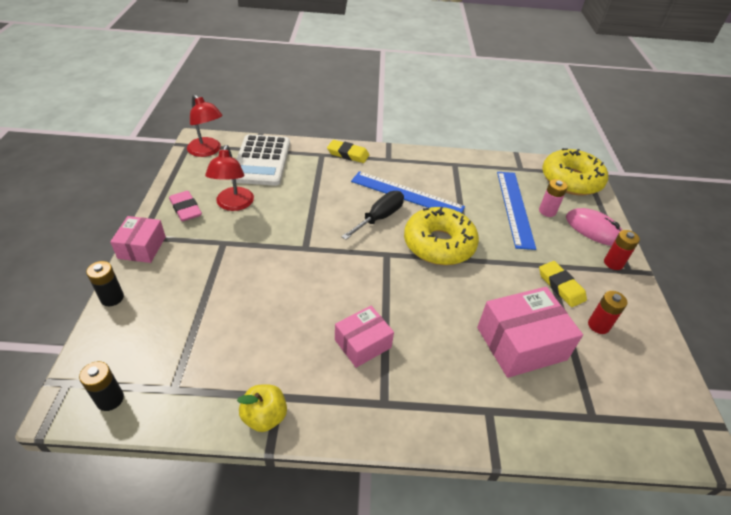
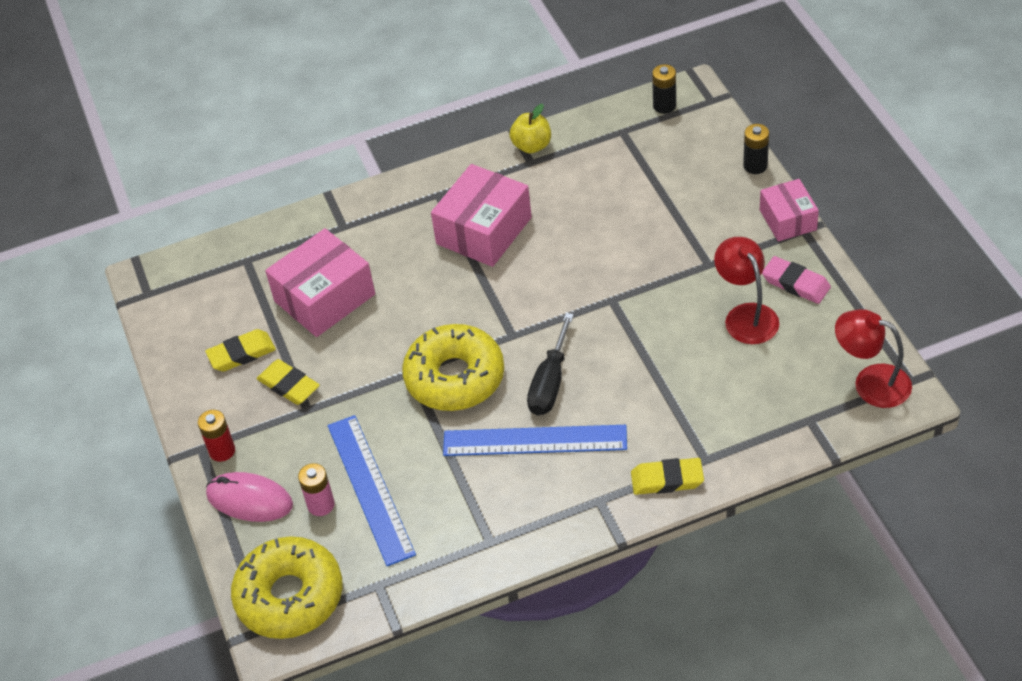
camera: 165 degrees right, 5 degrees up
(262, 161) = (779, 402): white calculator -> none
(363, 343) = (483, 231): pink box -> pink box, size x1.62
(598, 325) = (241, 354): red battery -> yellow eraser

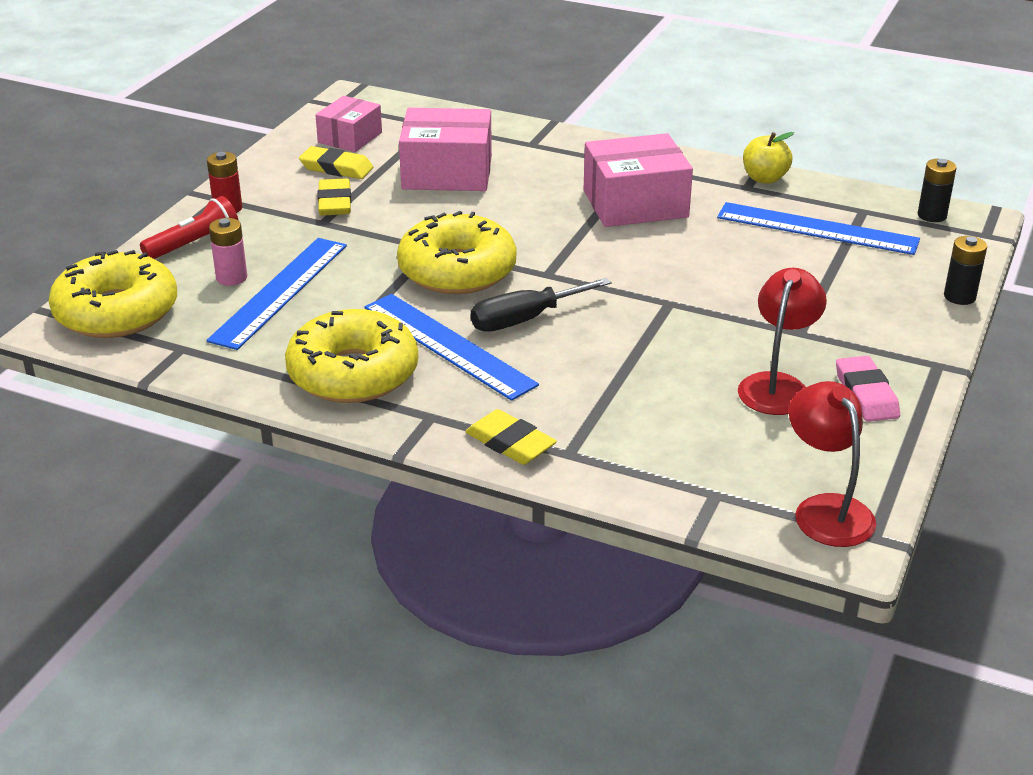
camera: 40 degrees right, 15 degrees down
(249, 500) = (194, 244): pink mouse -> red flashlight
(511, 510) = (353, 373): none -> yellow donut
(616, 168) = (817, 229): none -> blue ruler
(787, 220) = (932, 348): pink box -> pink box (350, 137)

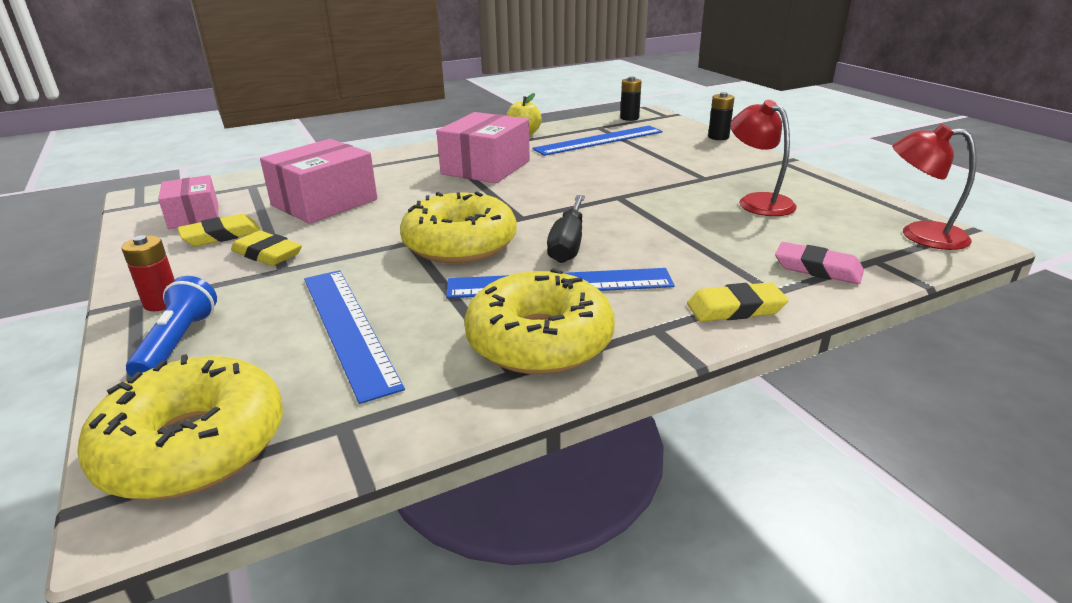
camera: 50 degrees left, 5 degrees down
(194, 244) = (178, 343): red flashlight -> blue flashlight
(231, 278) = (276, 345): pink battery -> none
(866, 394) = (794, 185): pink eraser -> pink eraser (817, 268)

